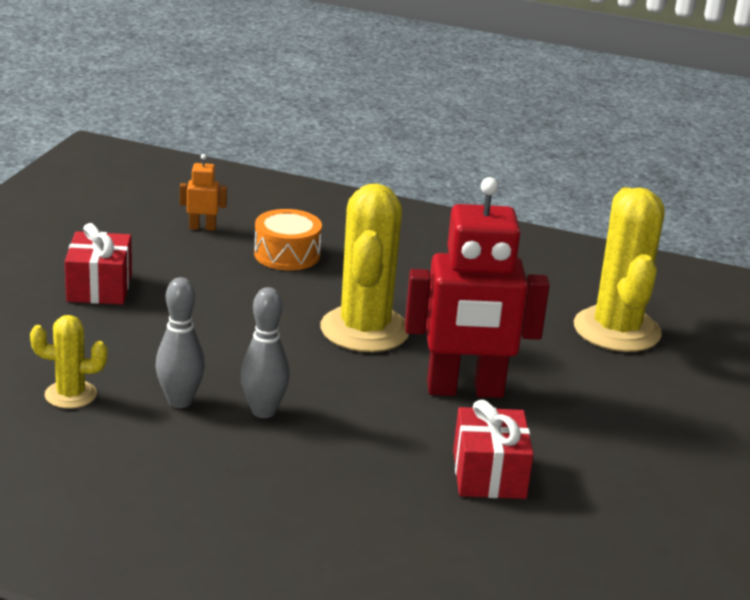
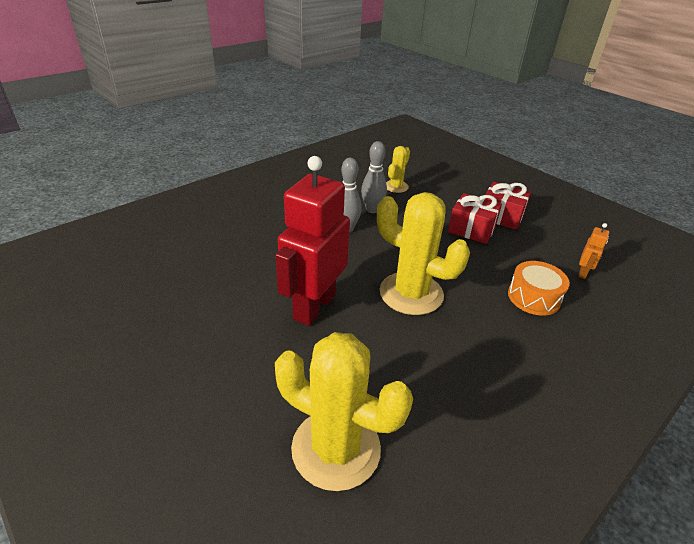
camera: 120 degrees right, 10 degrees up
(489, 474) = (231, 278): red gift -> red gift (471, 229)

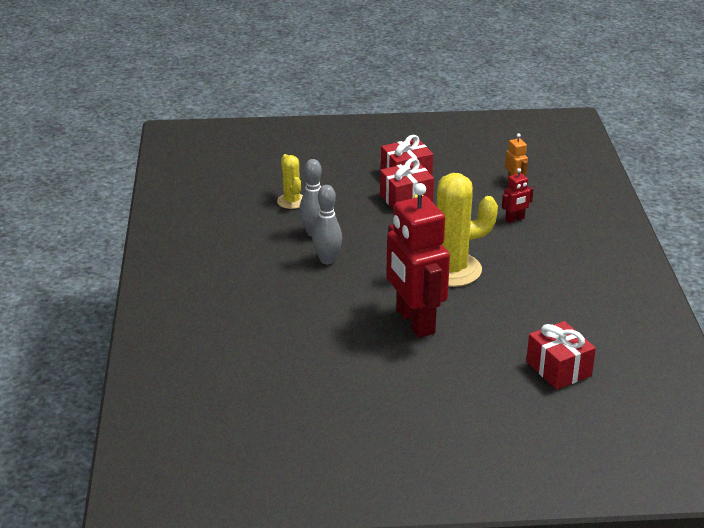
camera: 50 degrees left, 5 degrees down
(336, 448) = (558, 369): yellow cactus -> red gift
(533, 297) = (515, 219): orange drum -> red robot

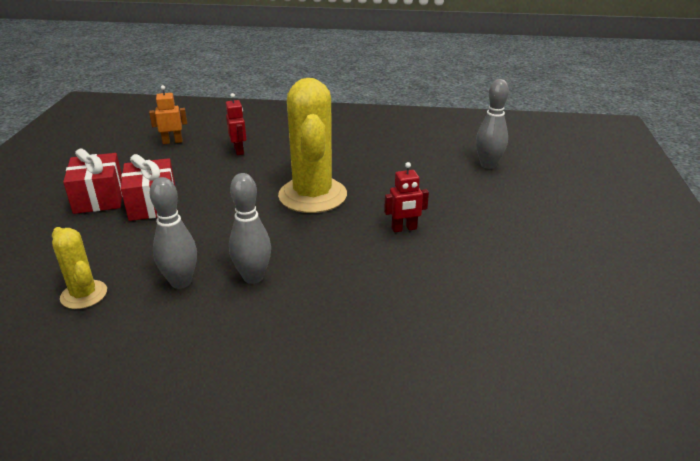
camera: 80 degrees left, 0 degrees up
(291, 201) = (84, 295): yellow cactus -> yellow cactus turned 60 degrees clockwise
(414, 322) = (404, 229): red robot -> red robot, size x0.41
(558, 369) = (488, 165): red gift -> grey bowling pin

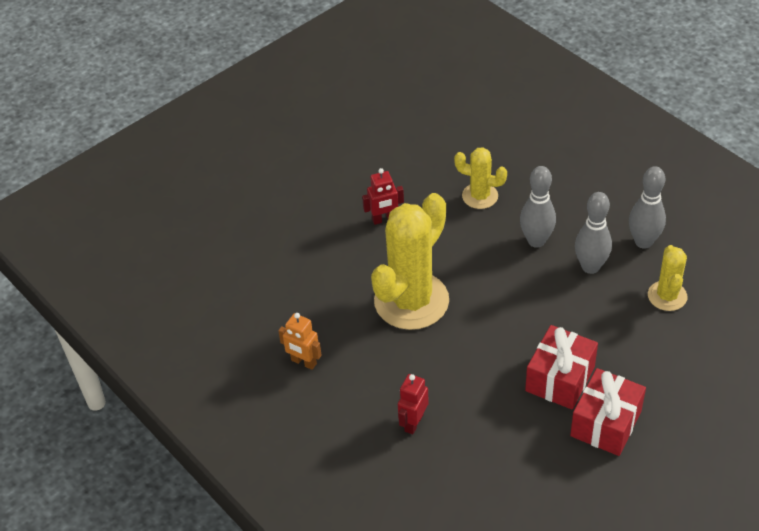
camera: 135 degrees left, 15 degrees up
(172, 141) = (470, 495): orange robot -> orange robot (303, 362)
(347, 286) = (480, 196): none -> yellow cactus
(404, 229) = (384, 219): red robot -> red robot turned 135 degrees clockwise
(488, 165) = (219, 243): grey bowling pin -> grey bowling pin (643, 242)

